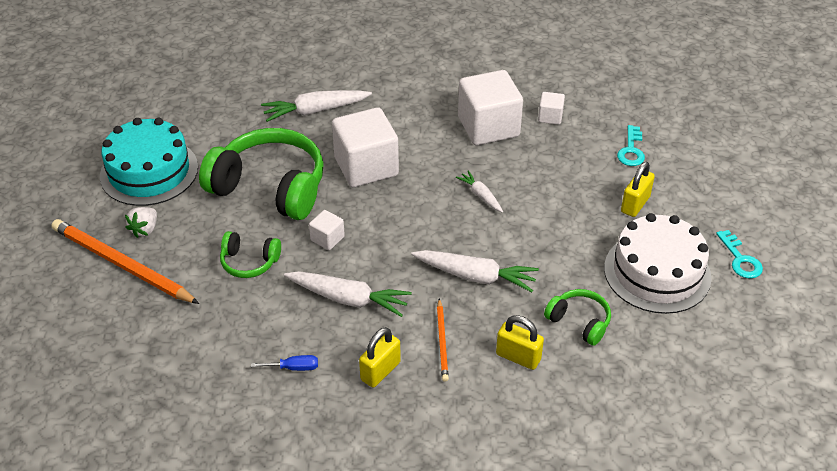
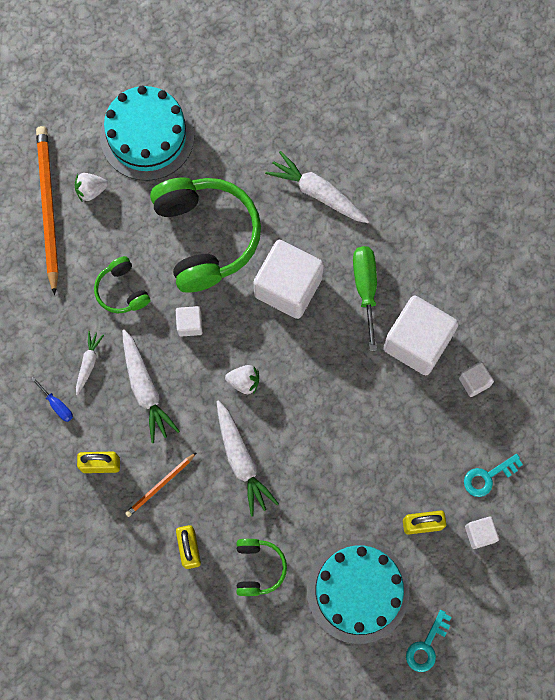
camera: 50 degrees right, 30 degrees up
(412, 235) = (244, 382): none -> white strawberry
(417, 128) = (365, 288): none -> green screwdriver
(481, 195) = (330, 398): white carrot -> white carrot (88, 363)
(657, 272) = (358, 591): white cake -> turquoise cake
(672, 179) = (480, 534): none -> white cube

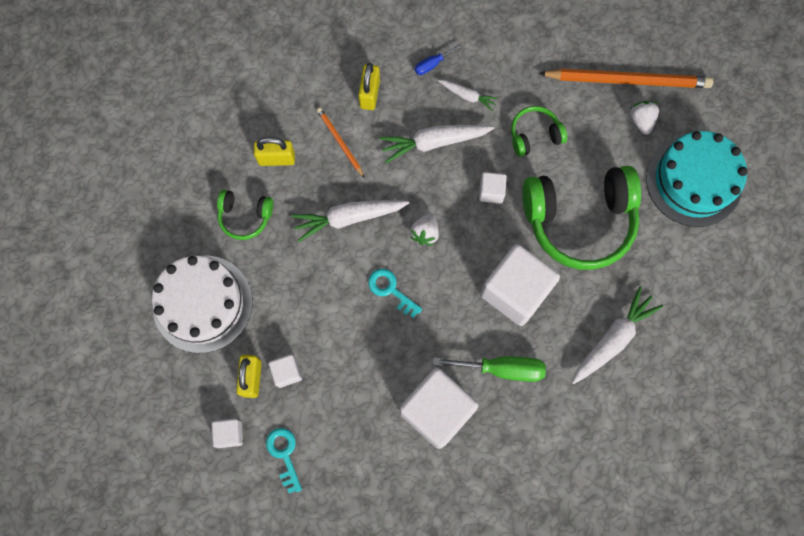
camera: 100 degrees right, 0 degrees up
(358, 591) = (202, 303): turquoise cake -> white cake
(426, 646) = (136, 358): turquoise key -> turquoise key (391, 290)
(474, 382) = (385, 461): white cube -> white cube (287, 372)

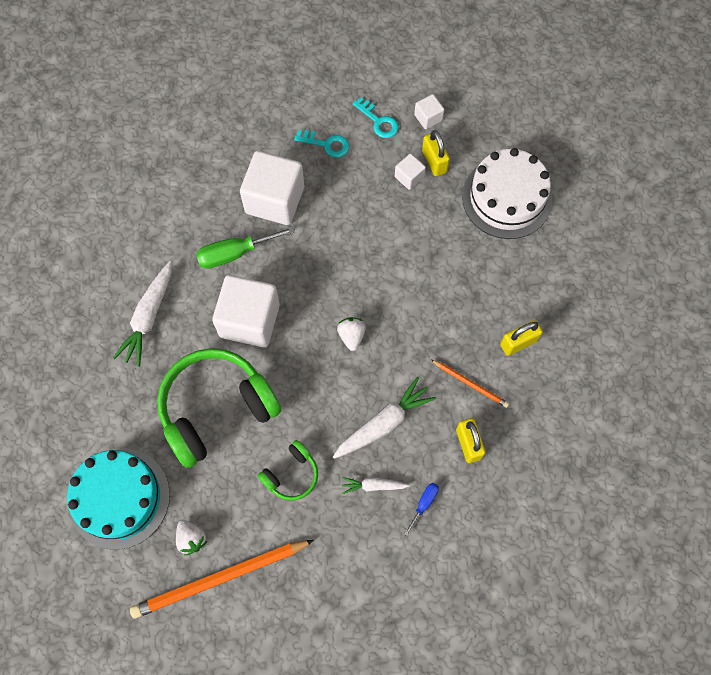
camera: 155 degrees right, 5 degrees down
(245, 216) = (515, 281): green headphones -> none
(349, 218) = (425, 319): white carrot -> none
(391, 290) = (357, 275): turquoise key -> turquoise key (326, 144)
(491, 191) = (309, 400): white cube -> none

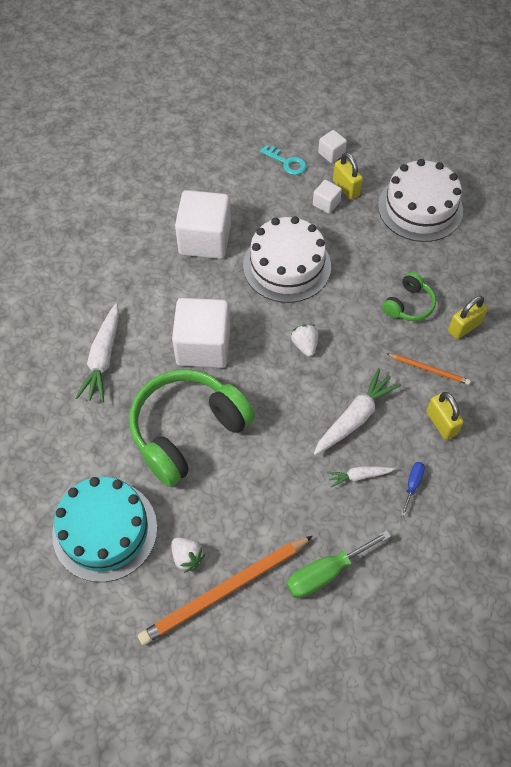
camera: 10 degrees left, 10 degrees down
(234, 253) = (176, 290): green screwdriver -> green screwdriver (326, 572)
(291, 474) = (275, 479): green headphones -> green headphones (408, 305)
(326, 144) = (243, 187): turquoise key -> none
(352, 243) = (287, 266): none -> white cake

